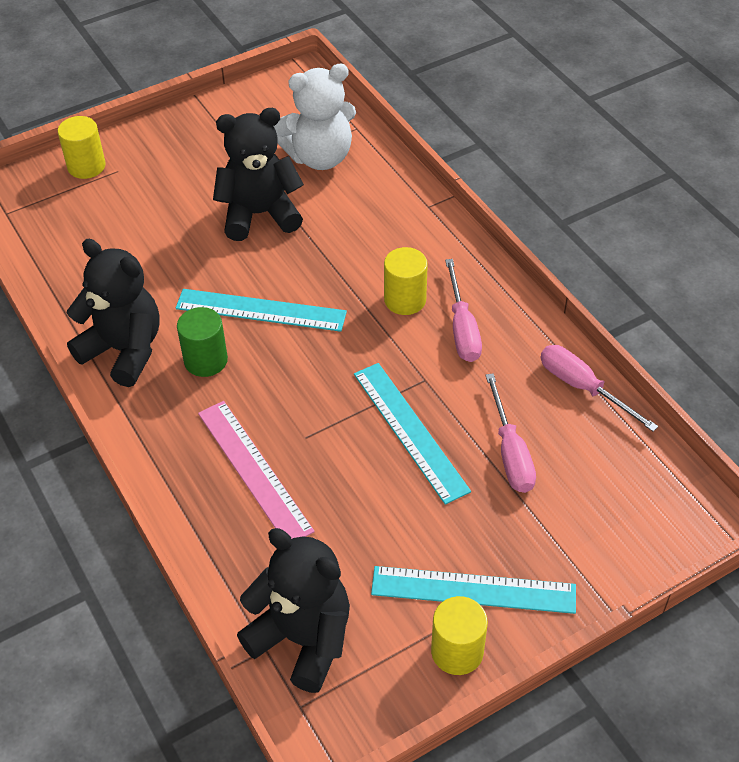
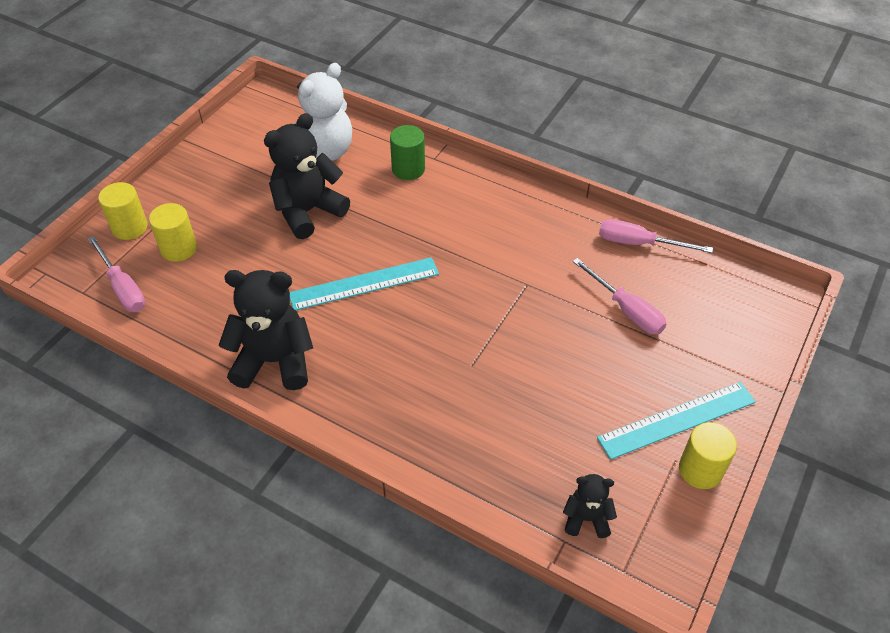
camera: 30 degrees left, 0 degrees up
(206, 360) = (349, 340): green cylinder -> green cylinder (408, 169)
(254, 471) = (452, 408): pink ruler -> none
(302, 639) = (586, 518): black teddy bear -> black teddy bear, size x0.51
(405, 300) = (468, 232): yellow cylinder -> yellow cylinder (179, 249)
(410, 431) = (545, 325): turquoise ruler -> none
(462, 328) = (525, 236): pink screwdriver -> pink screwdriver (123, 288)

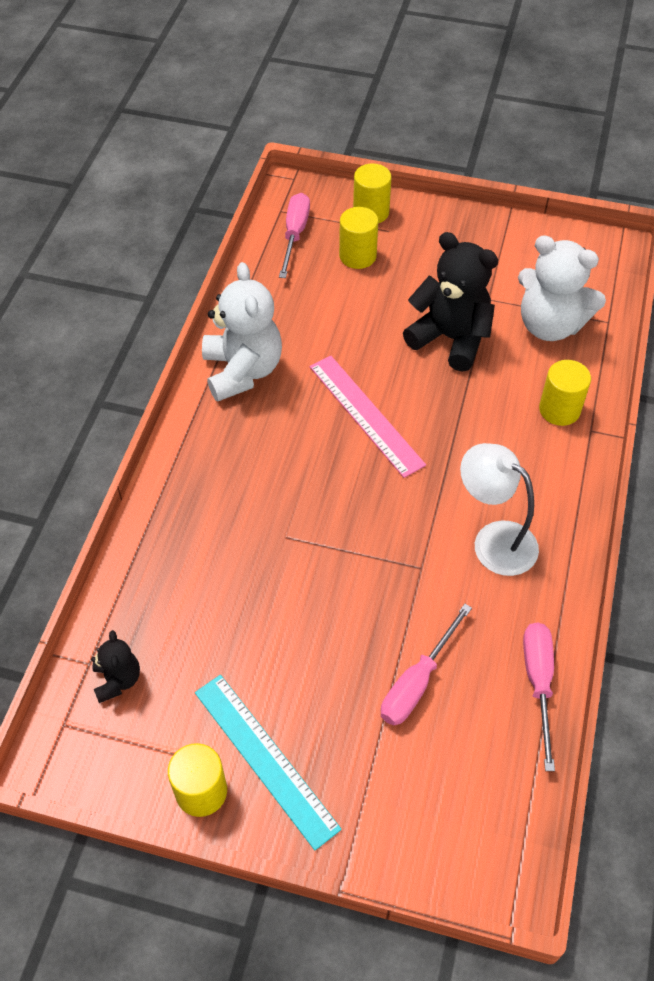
camera: 75 degrees right, 5 degrees up
(123, 288) = (295, 234): pink screwdriver -> pink screwdriver turned 150 degrees clockwise
(274, 361) = (242, 371): black teddy bear -> white teddy bear
(364, 283) = (366, 414): turquoise ruler -> pink ruler
(408, 169) = (559, 410): green cylinder -> yellow cylinder
(514, 236) = (494, 540): none -> white lamp

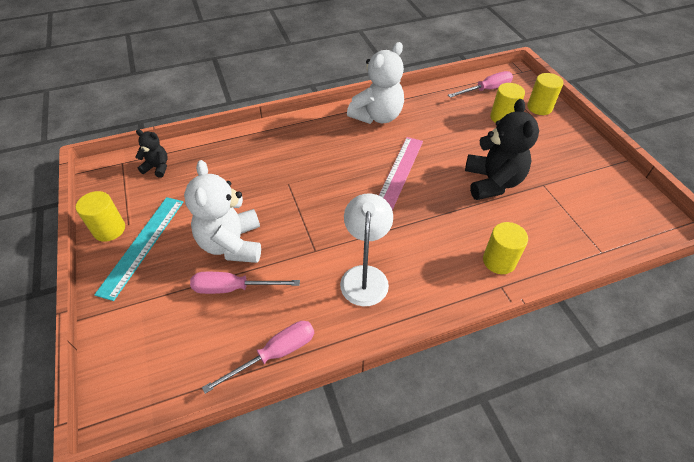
camera: 55 degrees right, 5 degrees down
(117, 680) = (157, 167): black teddy bear -> black teddy bear turned 120 degrees counterclockwise
(550, 325) = (560, 223): white teddy bear -> white teddy bear (232, 244)

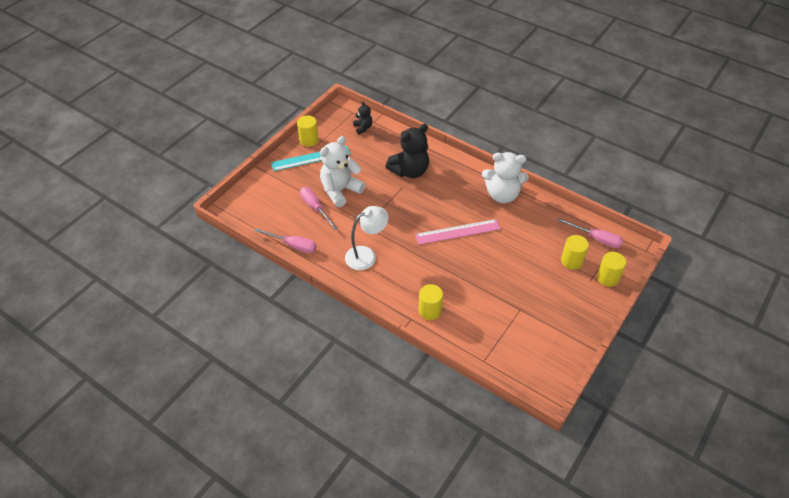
camera: 55 degrees right, 0 degrees up
(492, 182) = (496, 281): black teddy bear -> black teddy bear (410, 171)

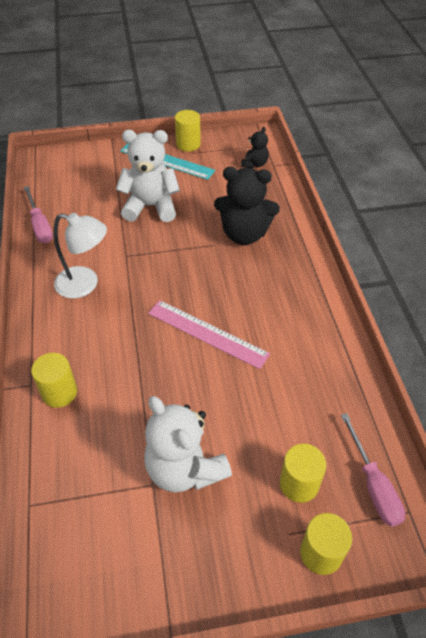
camera: 45 degrees right, 0 degrees up
(315, 208) = (106, 206): pink screwdriver -> none
(502, 195) = (315, 332): white teddy bear -> white teddy bear (185, 468)

